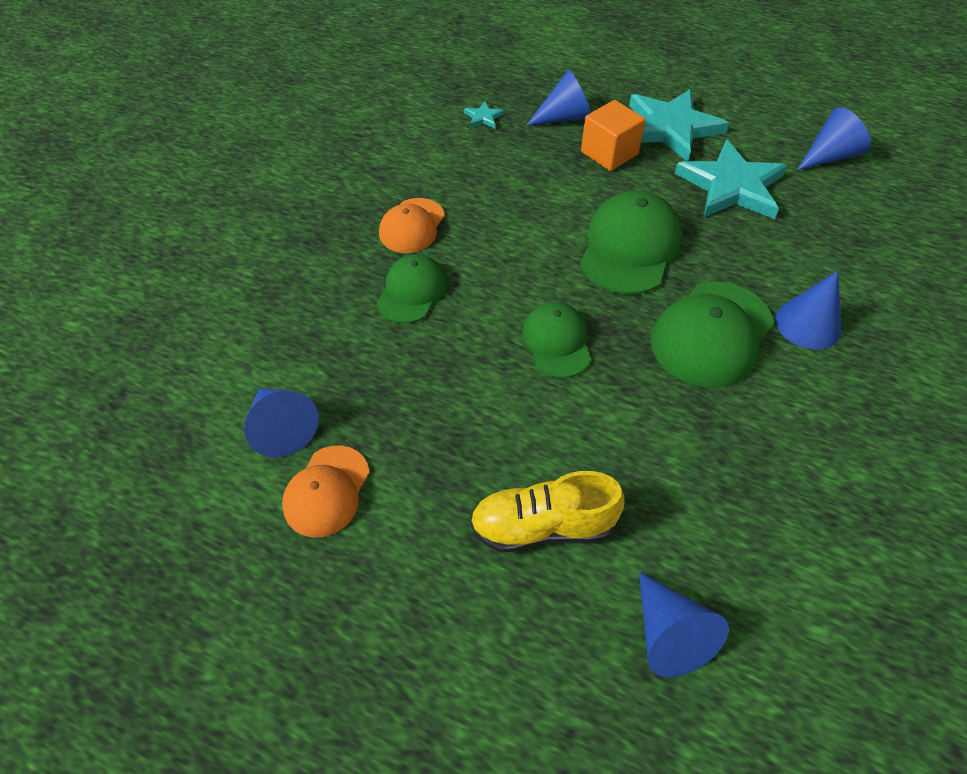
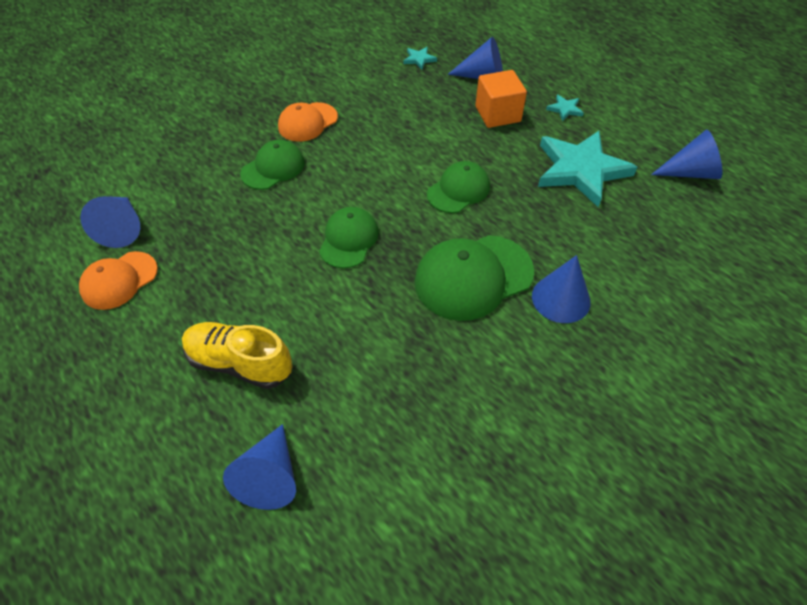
camera: 25 degrees right, 0 degrees up
(630, 247) = (458, 190): green cap -> green cap, size x0.62
(671, 128) = (565, 109): turquoise star -> turquoise star, size x0.40

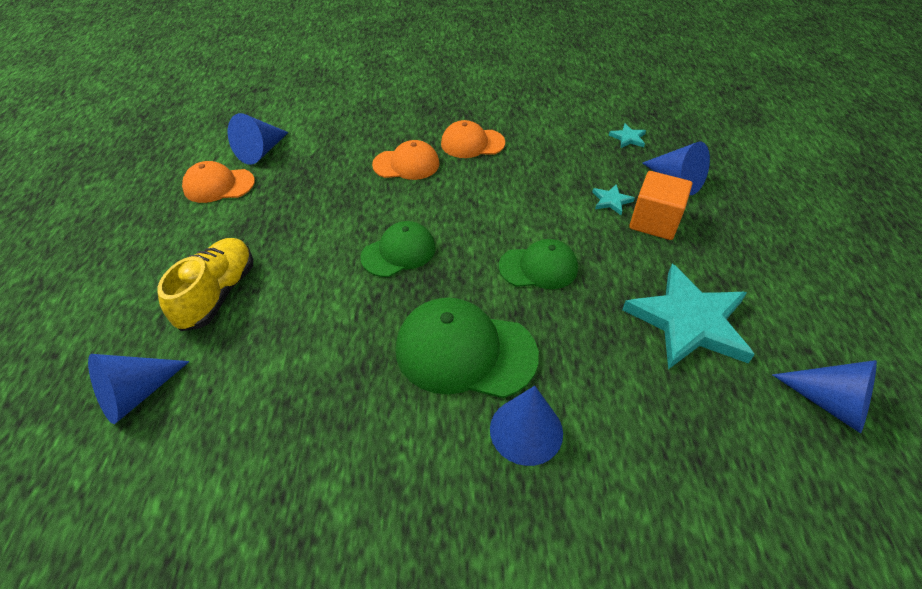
camera: 40 degrees right, 5 degrees down
(240, 363) = (217, 294): yellow shoe -> yellow shoe turned 45 degrees clockwise
(273, 168) = (406, 164): green cap -> orange cap
(565, 109) = (736, 254): turquoise star -> turquoise star (611, 201)

